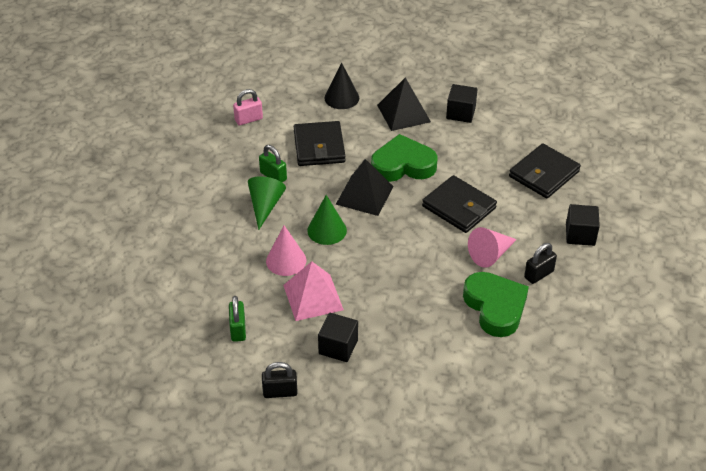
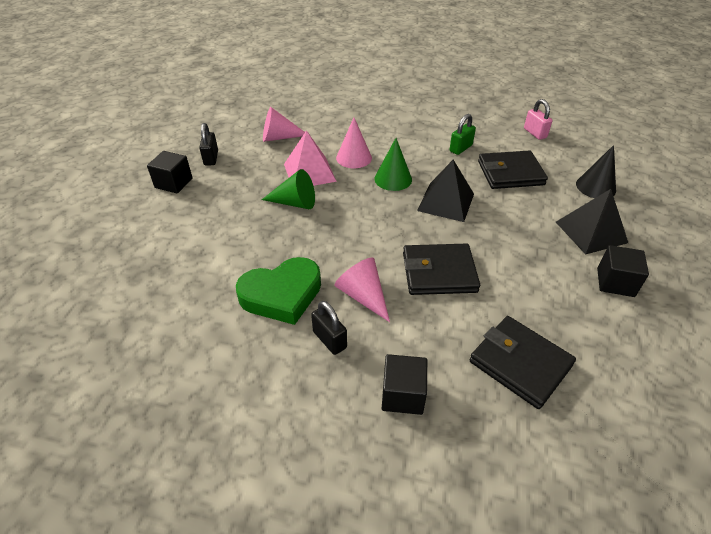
camera: 90 degrees right, 0 degrees up
(238, 329) = (279, 137): green padlock -> pink cone
(265, 206) = (421, 145): green cone -> green cone (295, 202)
(338, 347) = (250, 186): black cube -> black cube (174, 183)
(403, 165) = (500, 230): green heart -> none
(459, 207) = (439, 272): black wallet -> black wallet turned 45 degrees clockwise

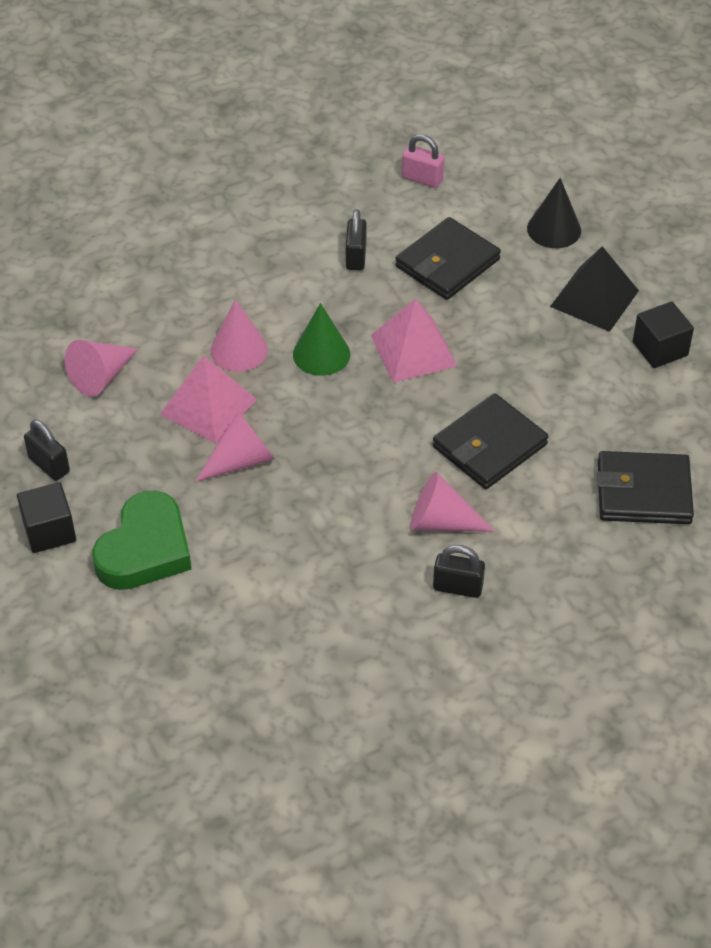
camera: 40 degrees left, 5 degrees up
(282, 295) = (359, 576): green heart -> green heart (145, 549)
(295, 202) = (241, 460): green cone -> pink cone
(402, 395) = (573, 590): black cube -> none
(446, 202) = (414, 350): black pyramid -> pink pyramid
(460, 148) = (356, 257): green padlock -> black padlock

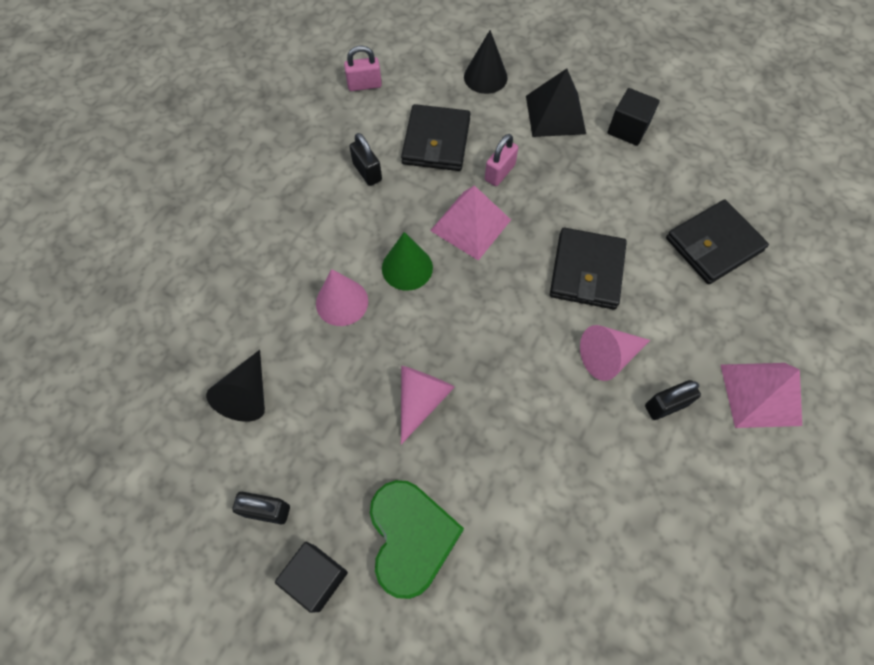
camera: 35 degrees left, 15 degrees up
(101, 376) = (247, 394): pink cone -> black cone
(208, 407) = (357, 367): pink pyramid -> pink pyramid (760, 394)
(485, 321) = (499, 172): none -> pink padlock

